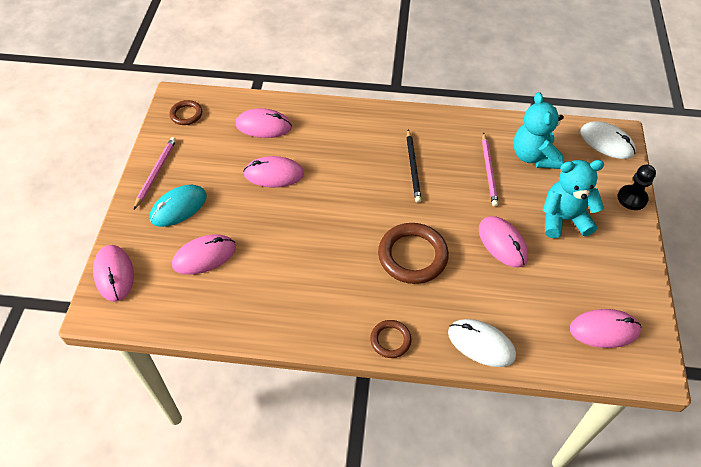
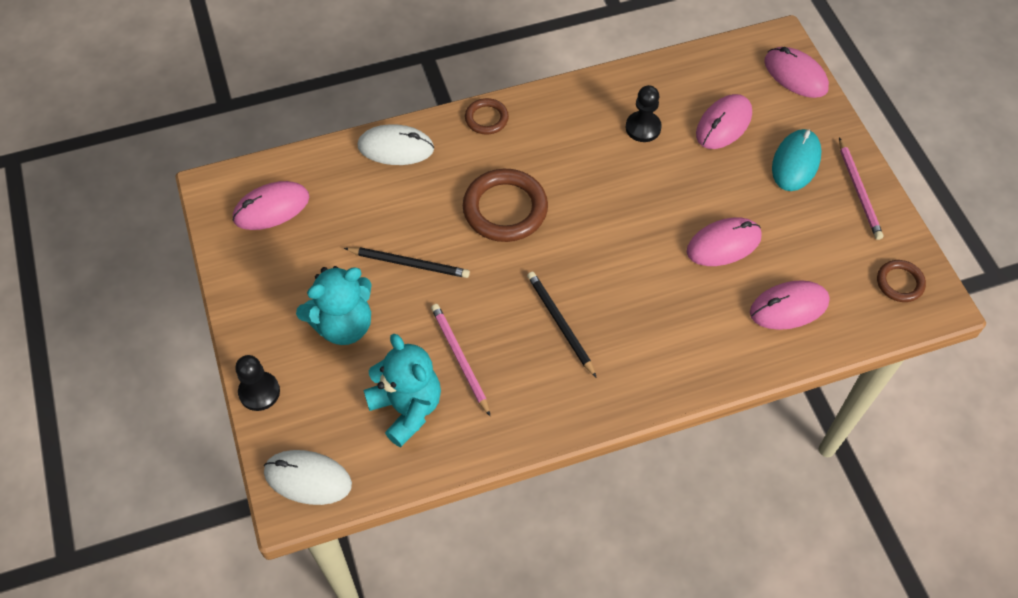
camera: 155 degrees right, 5 degrees up
(267, 278) = (643, 128): none -> black pawn
(502, 243) = (409, 263): pink mouse -> black pencil

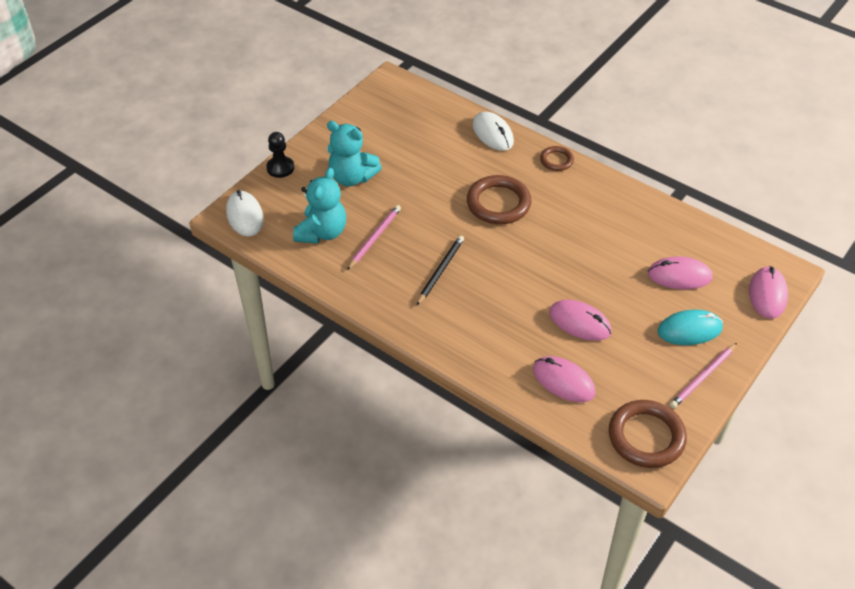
camera: 55 degrees right, 10 degrees down
(271, 208) = (399, 107): pink mouse -> none
(409, 263) = (418, 182): black pencil -> none
(643, 128) = (630, 236): black pawn -> none
(899, 283) = (646, 437): brown ring -> brown ring, size x1.85

